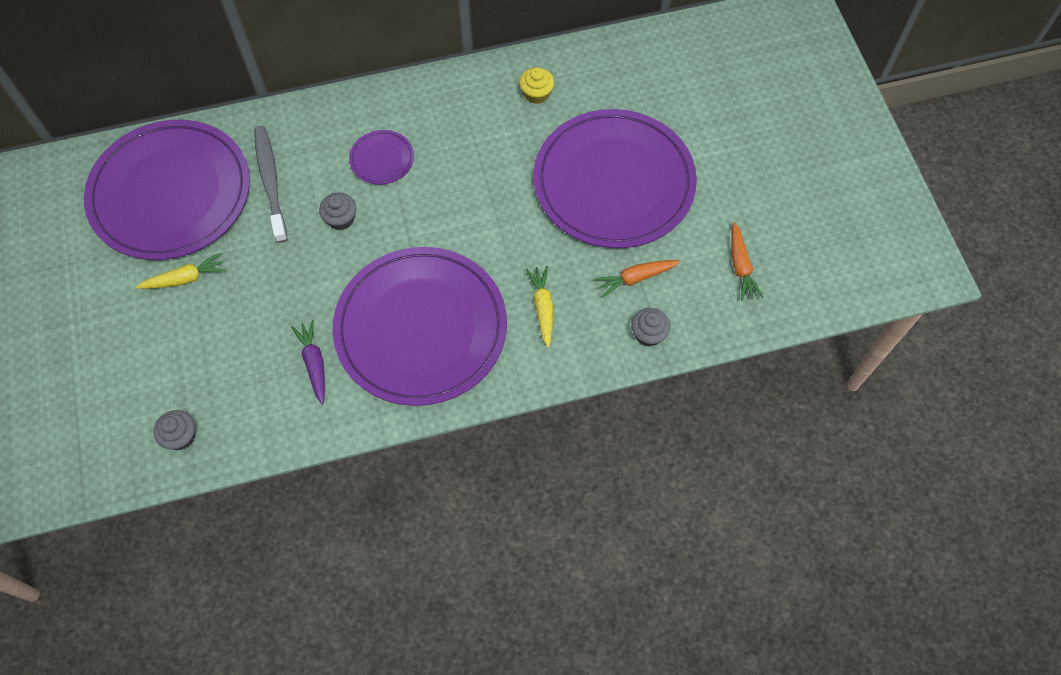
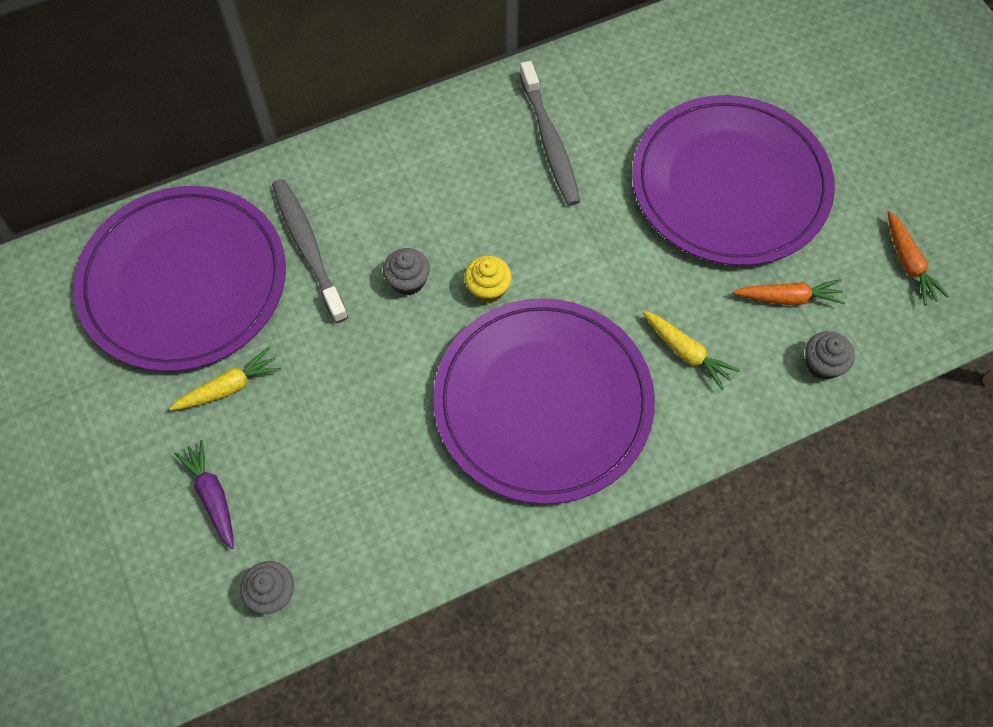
camera: 10 degrees left, 0 degrees up
(314, 363) = (420, 469): purple carrot -> purple carrot (212, 496)
(382, 159) = (440, 199): purple plate -> none
(479, 126) = (549, 141): none -> grey toothbrush
(536, 94) = (608, 91): yellow cupcake -> yellow cupcake (488, 288)
(543, 308) = (686, 352): yellow carrot -> yellow carrot turned 150 degrees clockwise
(635, 278) = (788, 298): orange carrot -> orange carrot turned 150 degrees counterclockwise

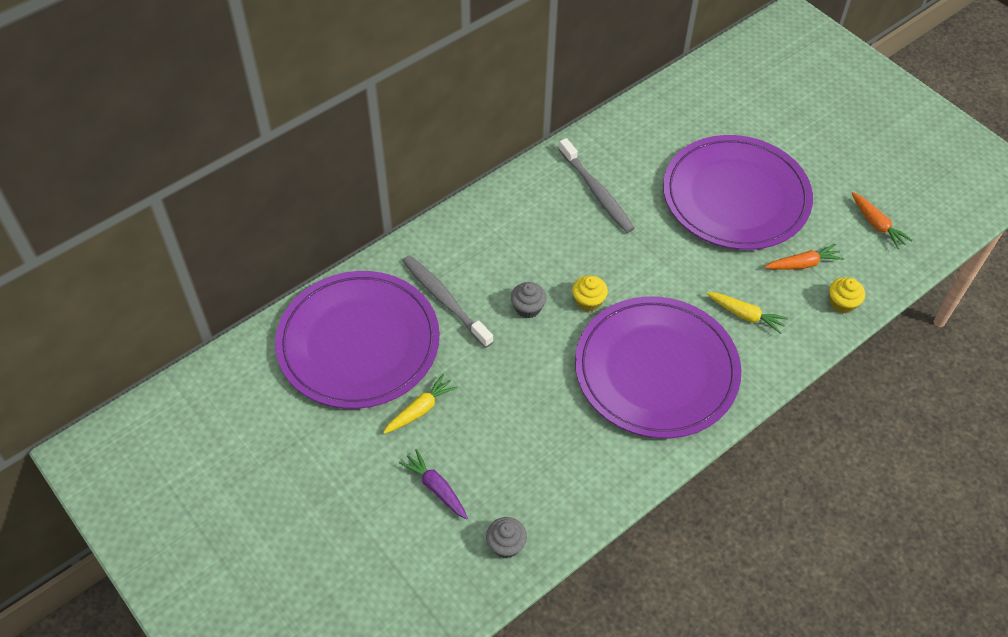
camera: 15 degrees left, 10 degrees down
(822, 364) = (842, 303): grey cupcake -> yellow cupcake

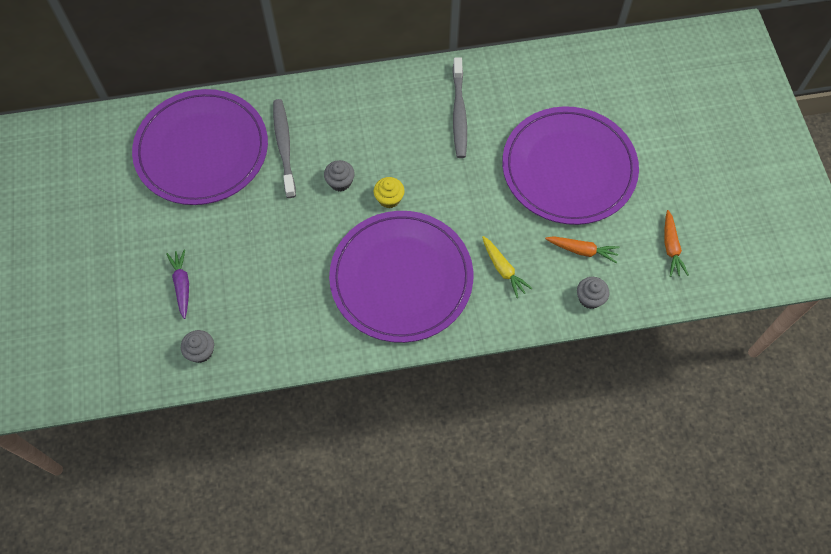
camera: 30 degrees right, 10 degrees up
(420, 409) = (210, 222): yellow carrot -> none
(842, 303) = (590, 298): yellow cupcake -> grey cupcake

